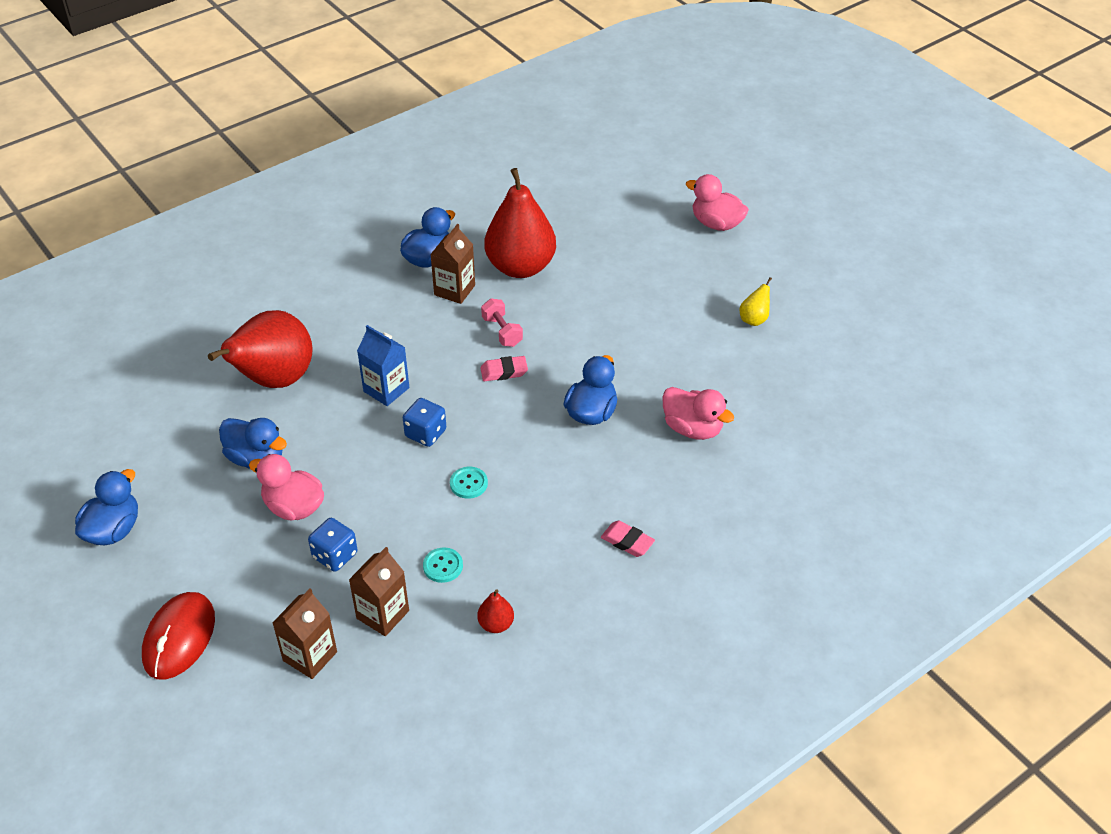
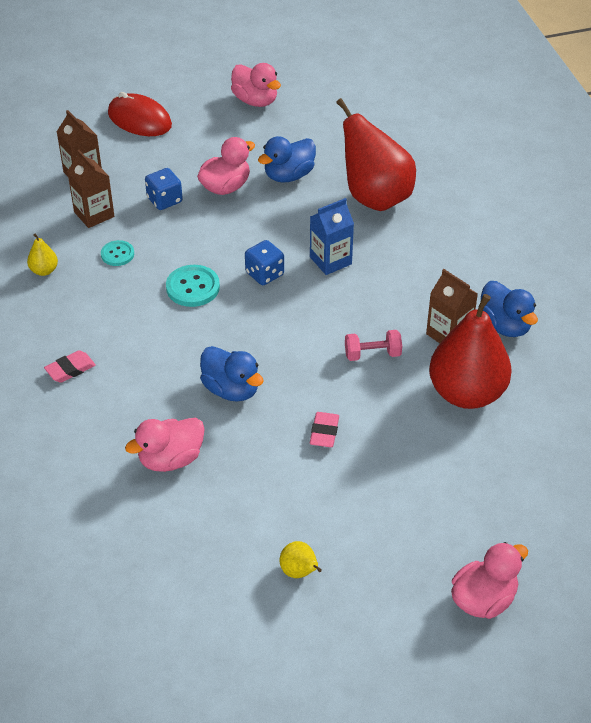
camera: 110 degrees right, 0 degrees up
(113, 530) = (255, 101): blue duck -> pink duck
(468, 483) = (193, 287): turquoise button -> turquoise button, size x1.57
(496, 624) = (44, 270): red pear -> yellow pear
(504, 371) = (316, 342): pink eraser -> pink eraser (324, 432)

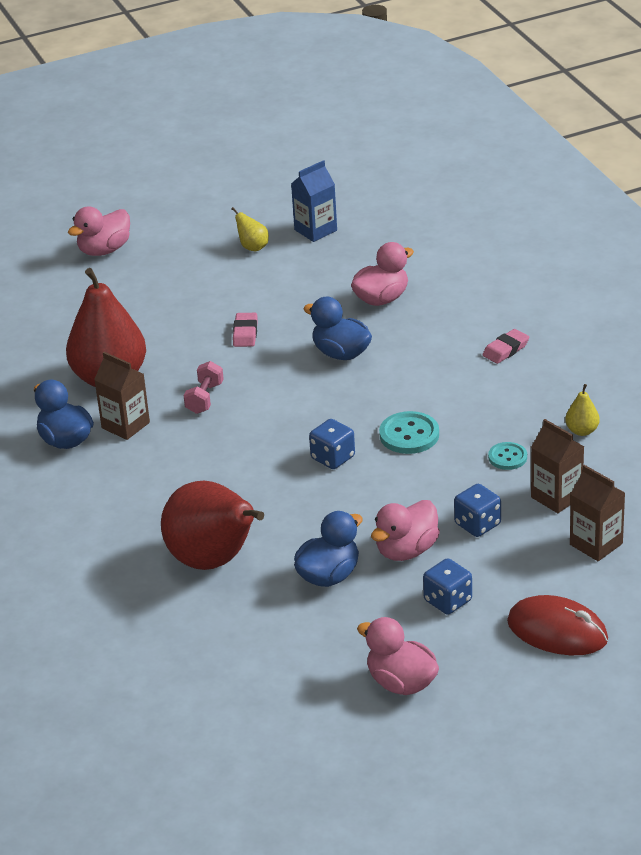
camera: 175 degrees right, 10 degrees down
(207, 147) = (448, 601): none -> blue dice
(330, 260) = (260, 481): blue carton -> blue carton (315, 230)
(372, 354) = (205, 398): pink dumbbell -> pink dumbbell turned 60 degrees counterclockwise

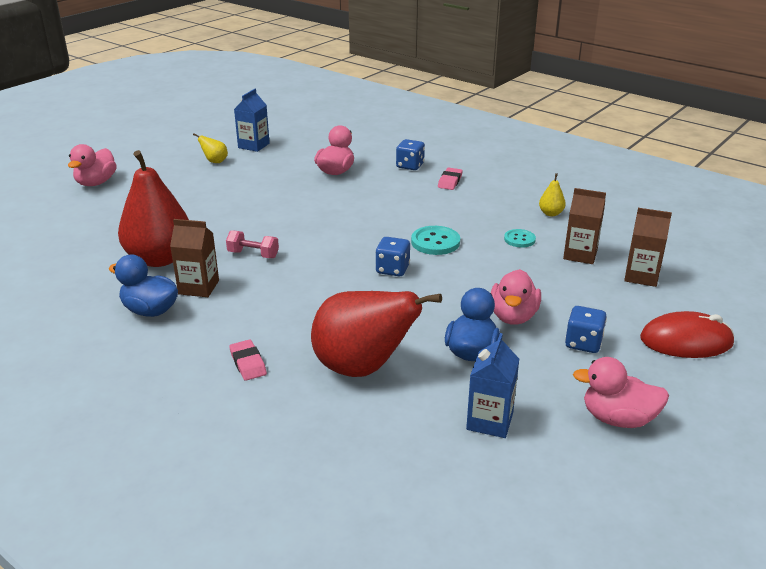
camera: 30 degrees left, 5 degrees down
(205, 398) = (253, 254): pink dumbbell -> pink dumbbell turned 60 degrees counterclockwise
(245, 333) = (251, 209): pink eraser -> pink eraser (248, 363)
(283, 647) = (489, 421): none -> blue carton
(341, 353) = (336, 206): blue duck -> none
(477, 524) = (546, 285): blue dice -> blue dice (410, 166)

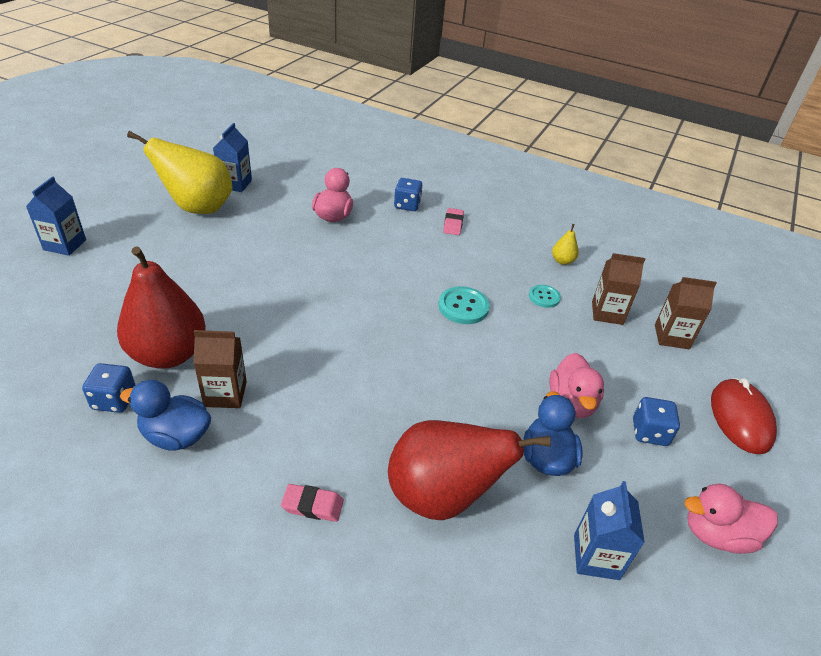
camera: 15 degrees left, 10 degrees up
(96, 183) = (65, 245): pink duck -> blue carton
(215, 161) = (198, 208): yellow pear -> yellow pear, size x2.45
(248, 363) = (312, 505): pink eraser -> pink eraser turned 45 degrees counterclockwise
(253, 254) = (275, 339): pink dumbbell -> none
(392, 269) = (431, 348): blue dice -> blue dice (114, 400)
(686, 341) = (740, 418): red mouse -> red mouse turned 75 degrees counterclockwise

